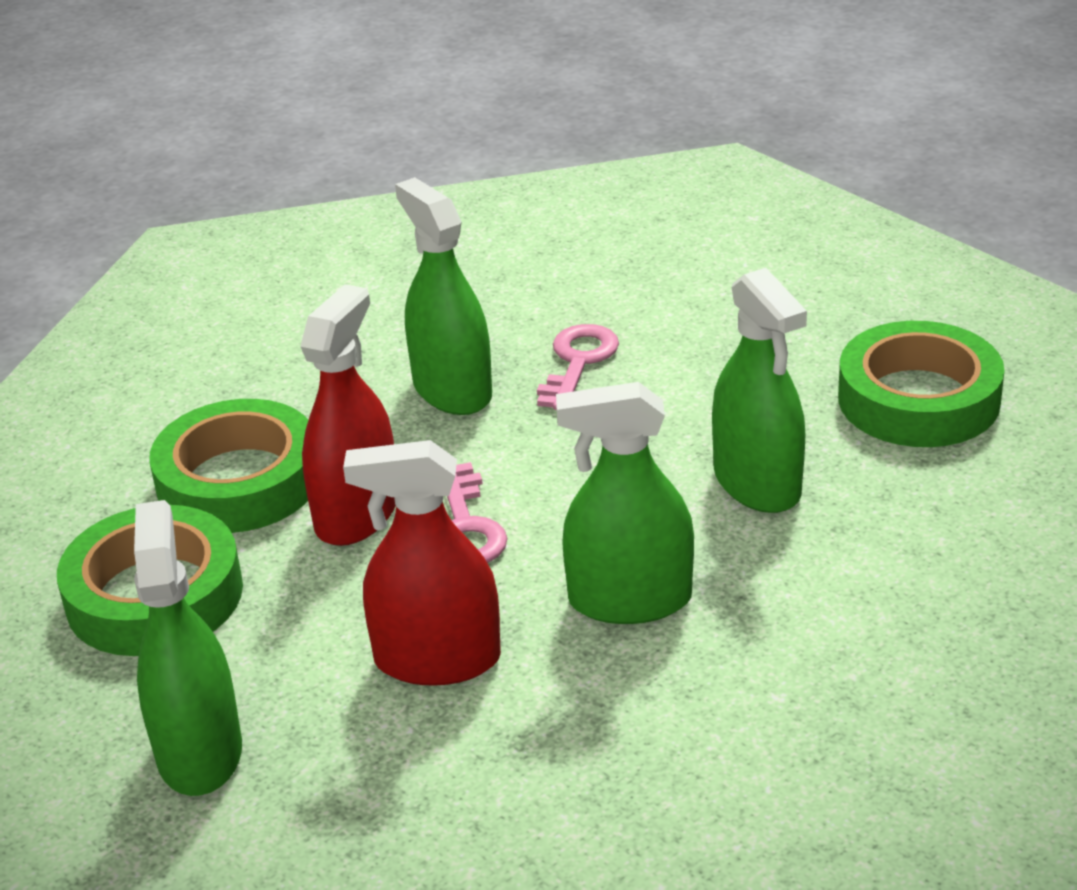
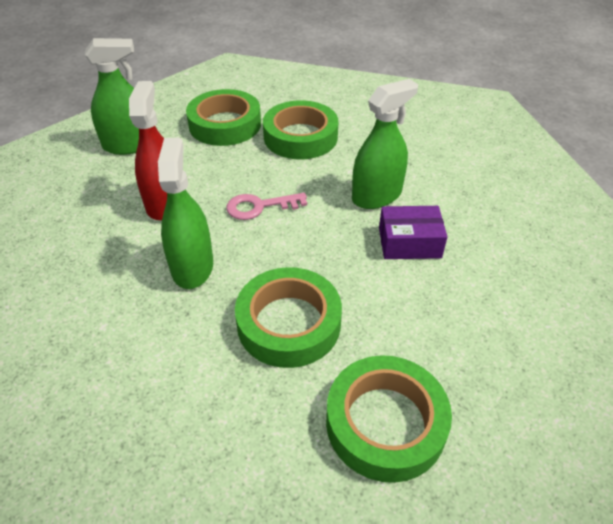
camera: 85 degrees right, 10 degrees up
(356, 514) = (273, 172): red spray bottle -> none
(578, 362) = (409, 243): pink key -> purple box
(757, 483) = (289, 323): green spray bottle -> green tape

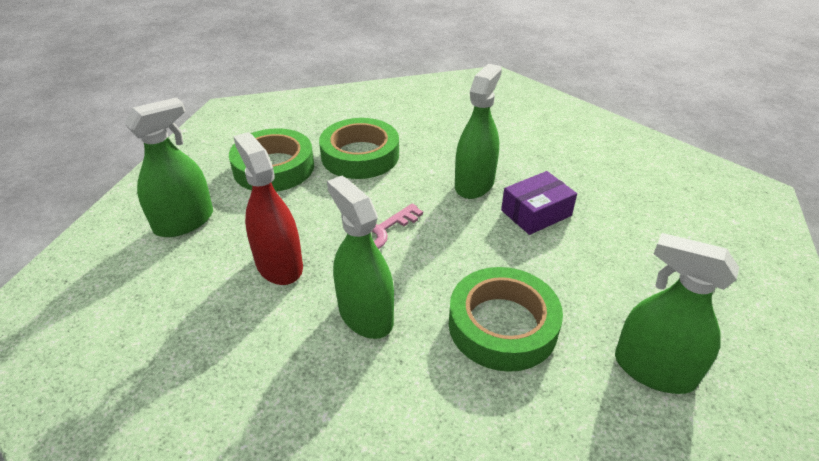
camera: 30 degrees left, 5 degrees down
(385, 423) = (654, 370): green tape -> green spray bottle

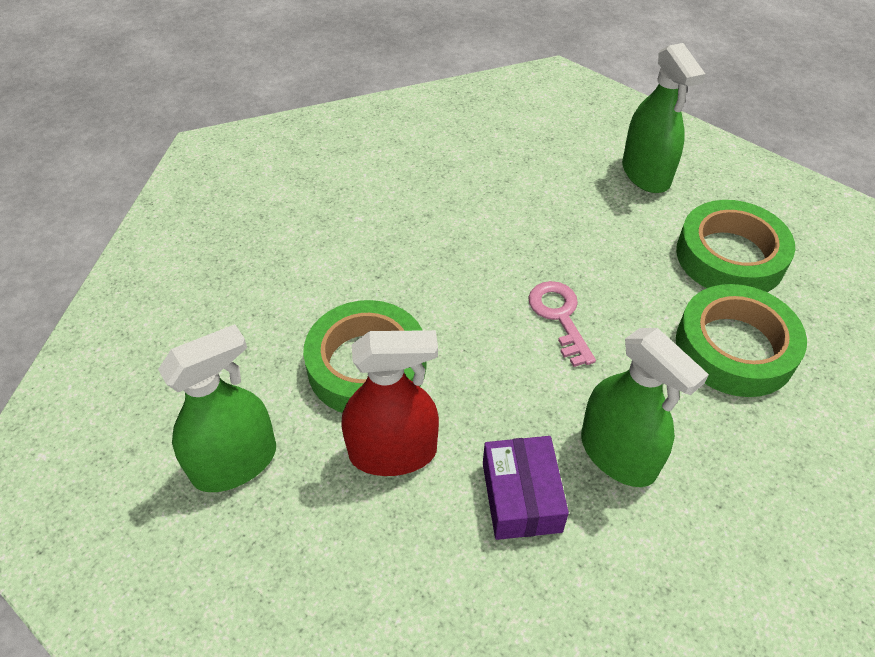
camera: 115 degrees right, 10 degrees up
(279, 265) = (545, 226): red spray bottle -> red spray bottle (393, 452)
(365, 314) = (444, 269): green spray bottle -> none

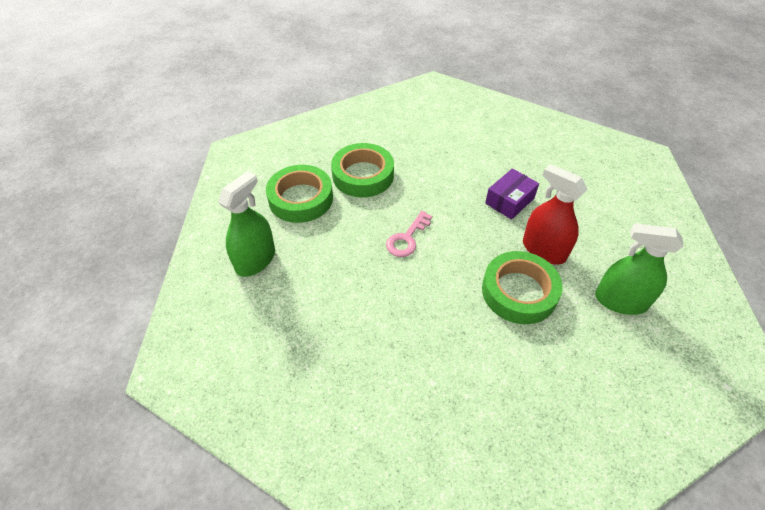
camera: 130 degrees left, 0 degrees up
(618, 454) = (458, 184): green spray bottle -> none

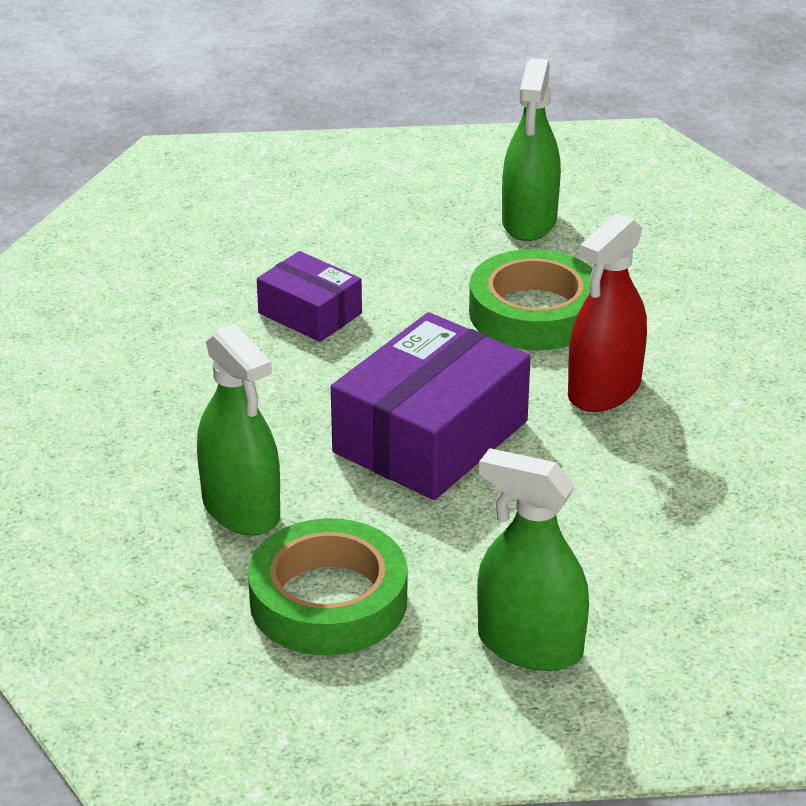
camera: 95 degrees left, 15 degrees down
(363, 175) = (241, 509): green tape -> green spray bottle
(407, 238) = (430, 436): pink key -> purple box
(543, 250) = (434, 283): red spray bottle -> red spray bottle (604, 390)

